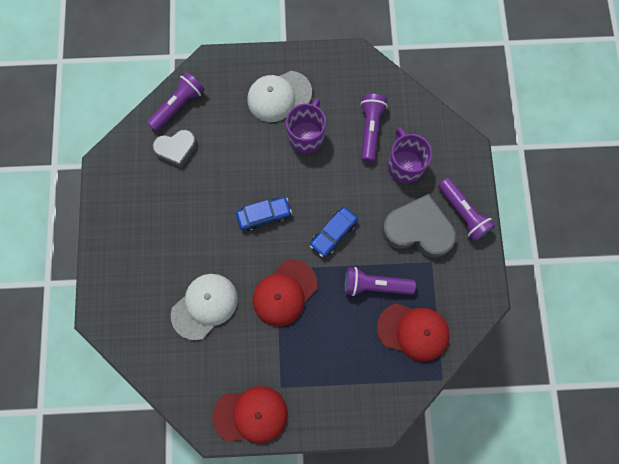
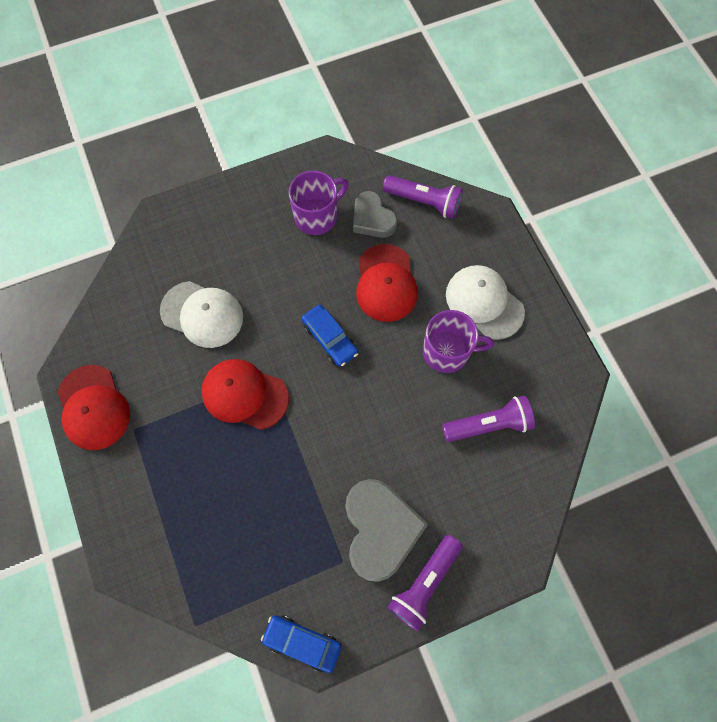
camera: 70 degrees right, 5 degrees down
(333, 233) = (336, 426): blue car -> blue car (302, 642)
(375, 285) = (289, 498): purple flashlight -> none
(405, 165) = (459, 484): purple mug -> purple mug (317, 216)
(413, 331) = (245, 567): red cap -> red cap (386, 283)

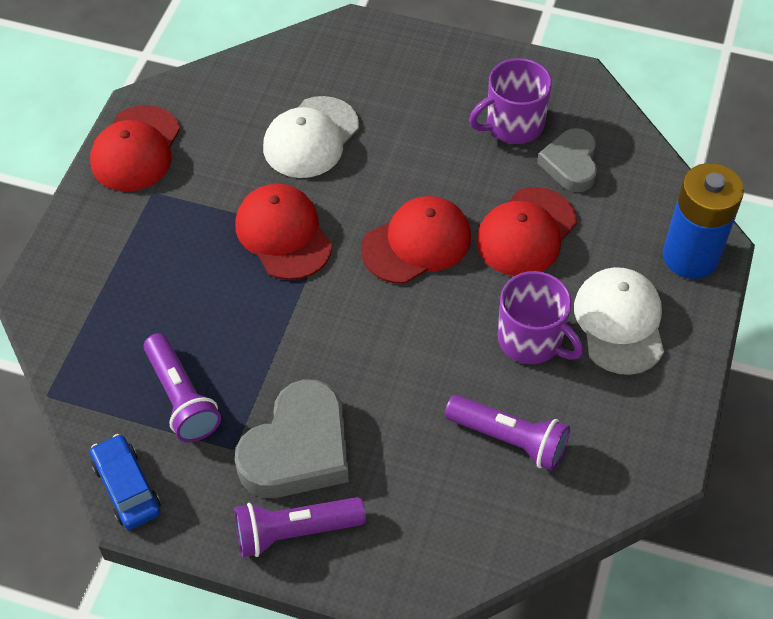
camera: 40 degrees right, 15 degrees down
(202, 314) = (311, 138): white cap -> white cap turned 60 degrees clockwise
(317, 216) = (513, 125): purple mug -> purple mug turned 150 degrees clockwise
(330, 338) = (417, 243): blue car -> red cap
(424, 202) = (645, 184): purple flashlight -> purple flashlight (181, 398)
(486, 231) = (690, 256): none -> blue battery

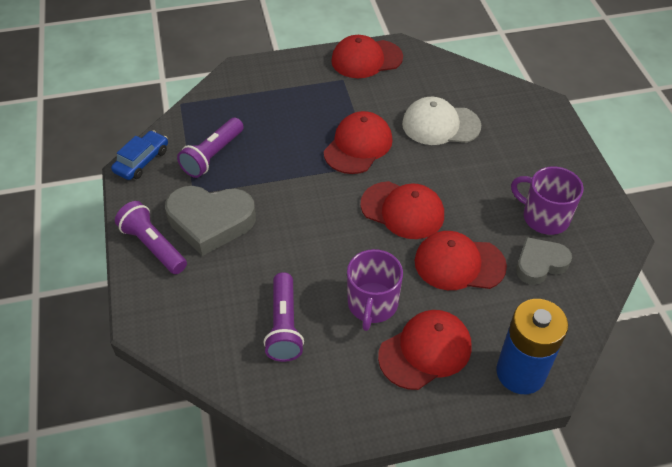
camera: 60 degrees right, 5 degrees down
(619, 322) = (425, 351): white cap -> red cap

